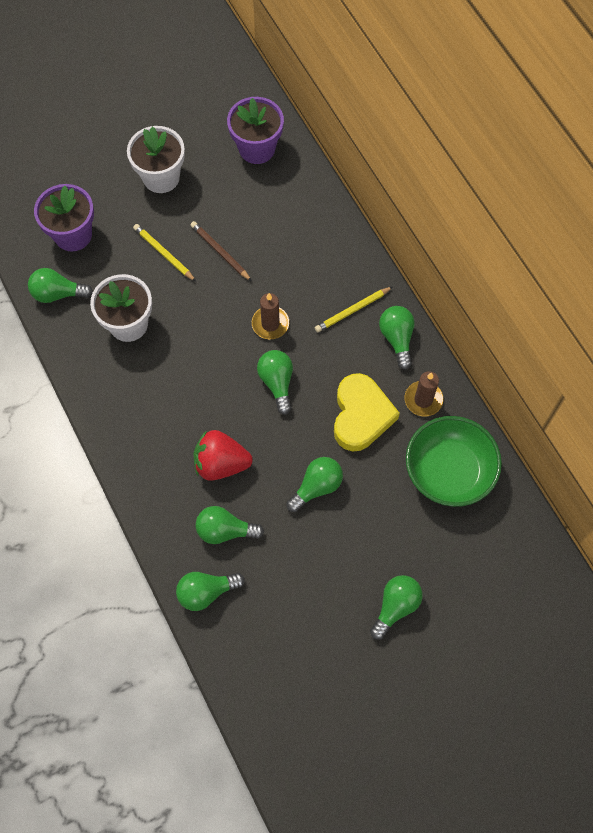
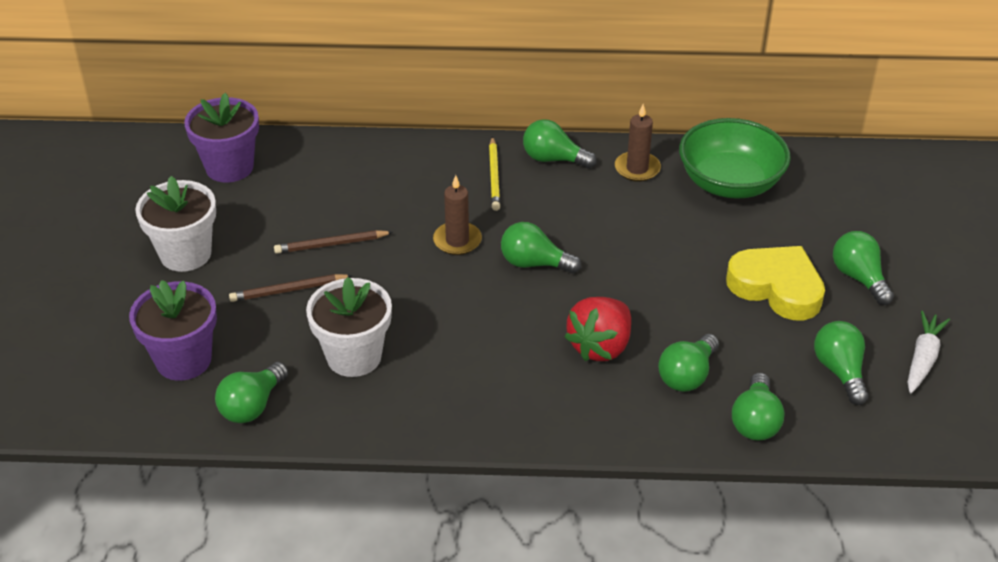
camera: 60 degrees left, 25 degrees down
(163, 253) = (288, 290): yellow pencil -> brown pencil
(317, 487) = (683, 282): green light bulb -> green light bulb (840, 371)
(333, 683) = (923, 358): none -> white carrot
(361, 415) = (622, 217): yellow heart -> yellow heart (776, 288)

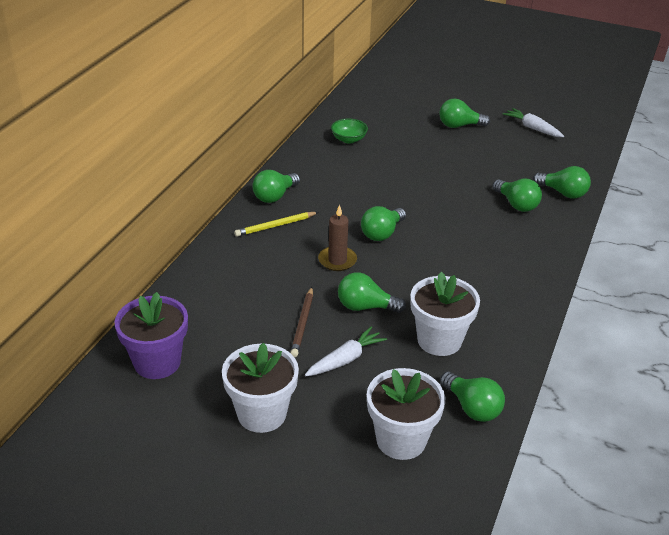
camera: 70 degrees left, 5 degrees down
(183, 360) = (401, 440): purple flower pot -> white flower pot
(288, 290) = (345, 359): brown pencil -> white carrot
(494, 176) = (275, 226): yellow pencil -> yellow pencil turned 135 degrees clockwise
(600, 346) = (477, 229): red strawberry -> none
(637, 169) = (310, 167): brown candle -> none
(730, 183) = (348, 139): green bowl -> green bowl, size x0.49
(776, 288) = (454, 153): yellow heart -> none
(840, 371) = (532, 155): green light bulb -> green light bulb (365, 307)

